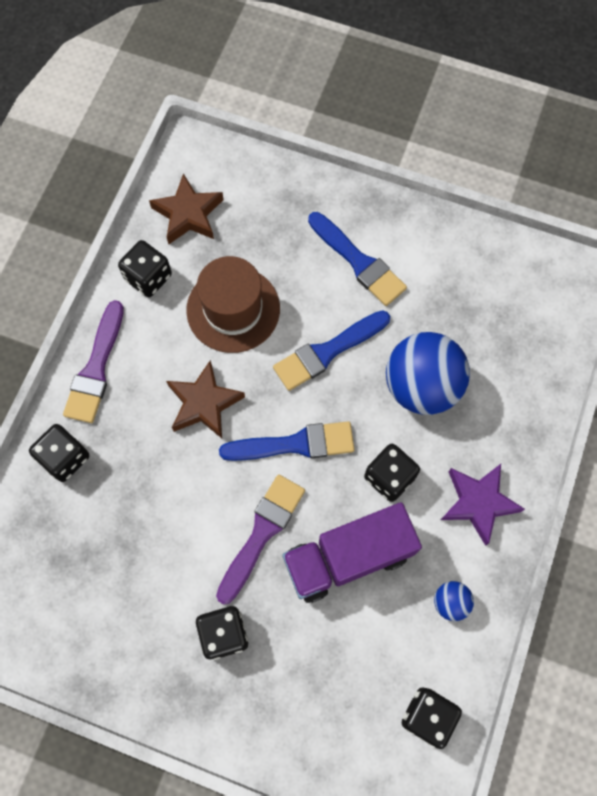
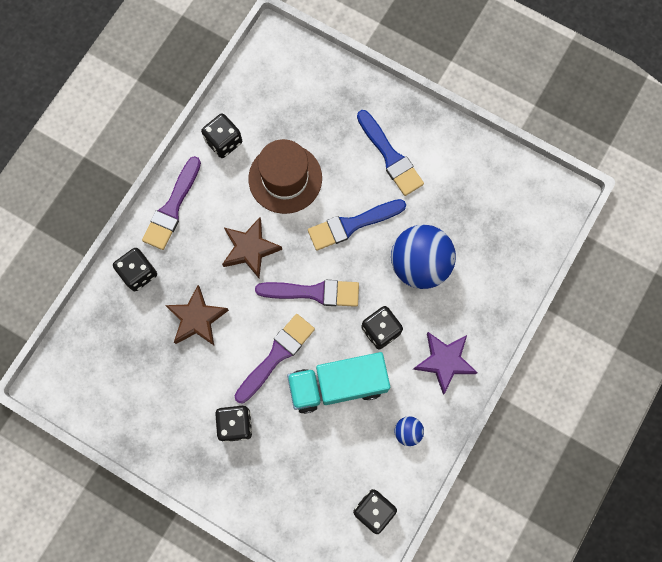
camera: 10 degrees right, 5 degrees up
(188, 214) = (263, 95): brown star -> brown star (197, 318)
(295, 444) = (313, 292): blue brush -> purple brush
(348, 557) = (338, 385): purple truck -> turquoise truck

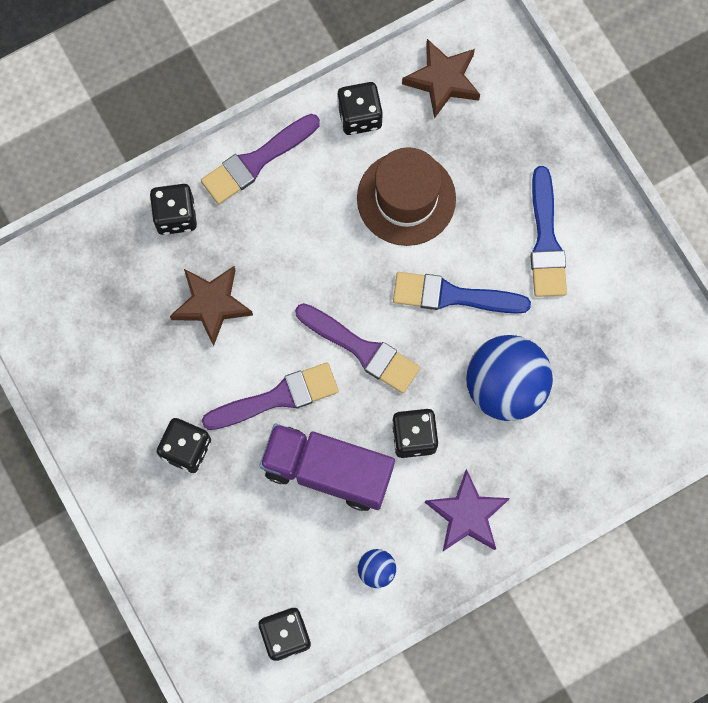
camera: 30 degrees right, 0 degrees up
(250, 249) = (318, 258): brown star -> brown star (442, 80)
(338, 385) = (327, 471): turquoise truck -> purple truck

